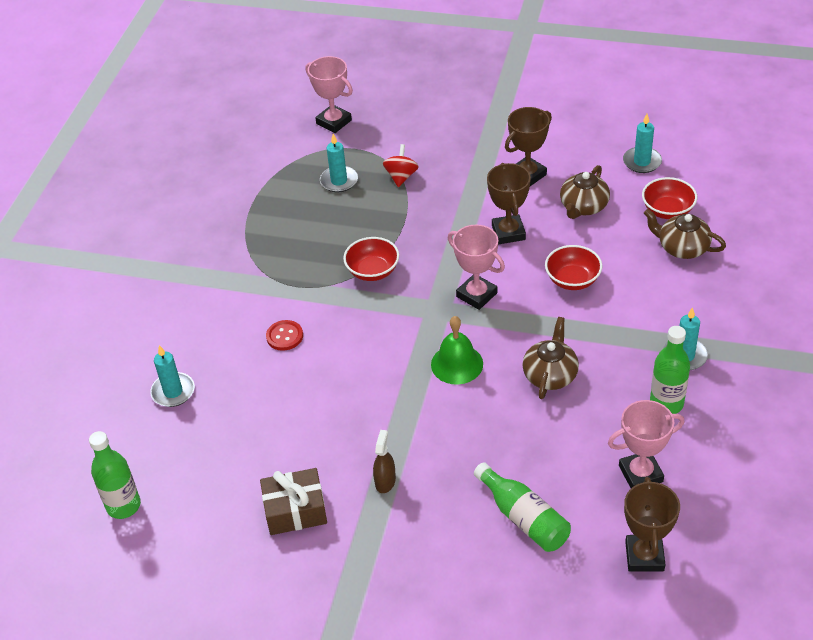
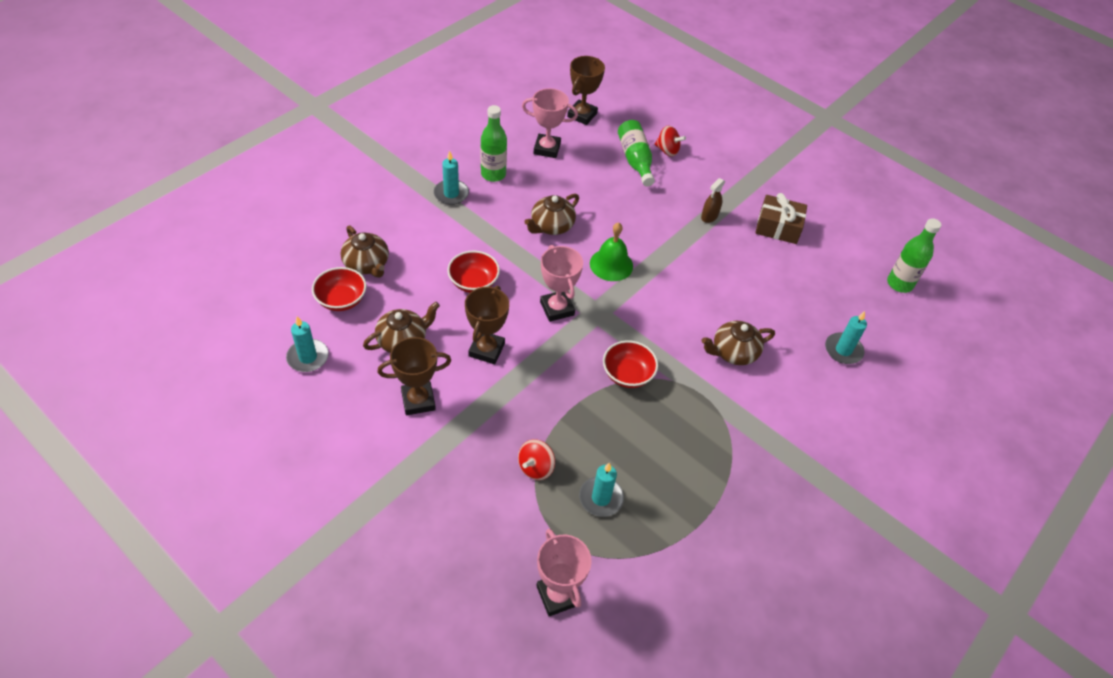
camera: 160 degrees left, 5 degrees up
(284, 336) = (733, 352): red button -> brown teapot
(494, 558) = (667, 150): none -> red spinning top

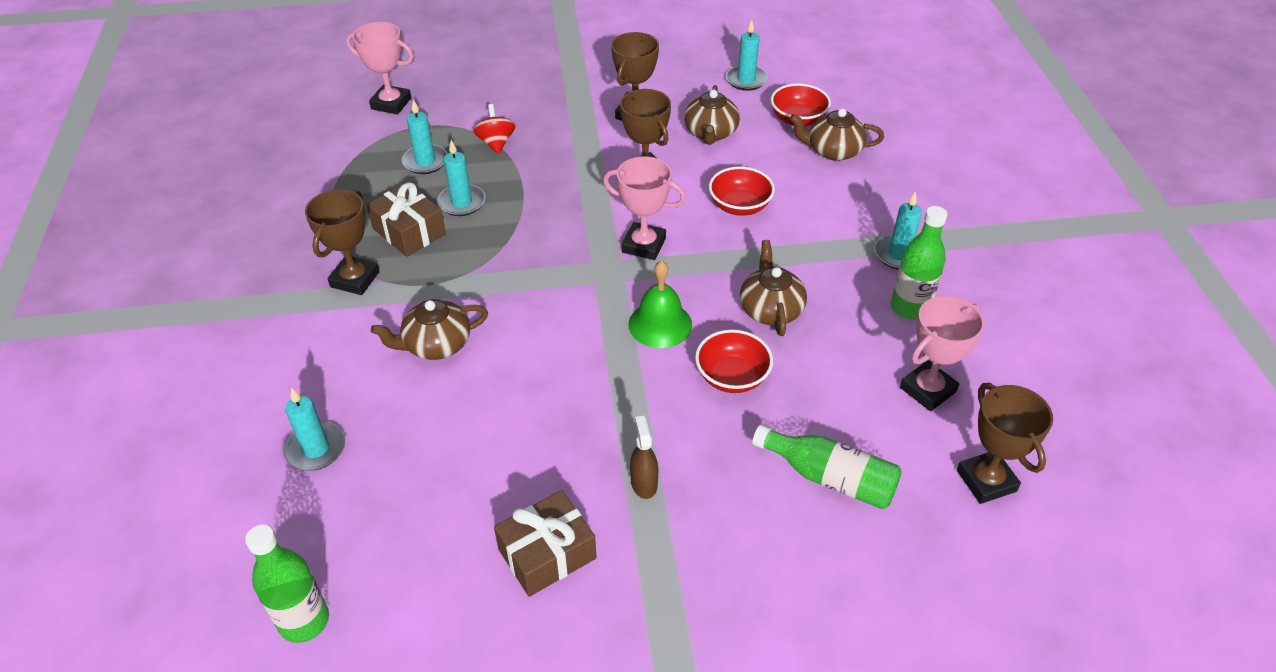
camera: 135 degrees right, 5 degrees down
(617, 436) = (461, 202): none -> turquoise candle
(627, 374) = (511, 247): red bowl -> red bowl (732, 377)
(667, 150) = (822, 537): red spinning top -> none
(674, 443) = (409, 231): none -> brown gift
(733, 352) = (436, 344): brown teapot -> brown teapot turned 135 degrees counterclockwise
(740, 436) = (355, 279): none -> brown trophy

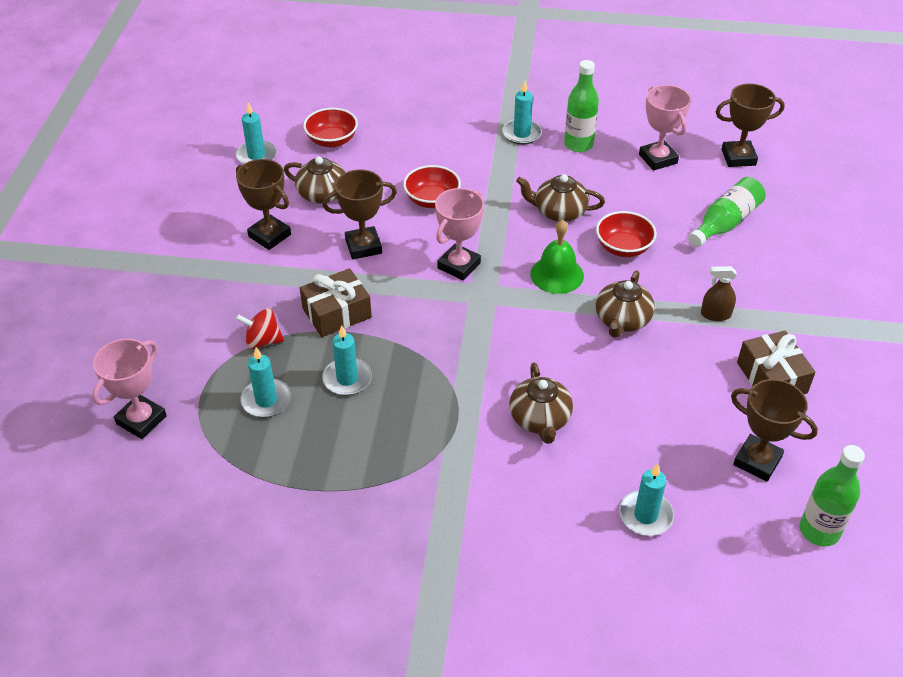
camera: 75 degrees left, 0 degrees up
(355, 279) = (431, 473): brown trophy -> brown trophy (757, 461)
(409, 231) = (375, 424): brown gift -> brown gift (337, 313)
(833, 151) = (384, 132): brown teapot -> brown teapot (622, 320)

